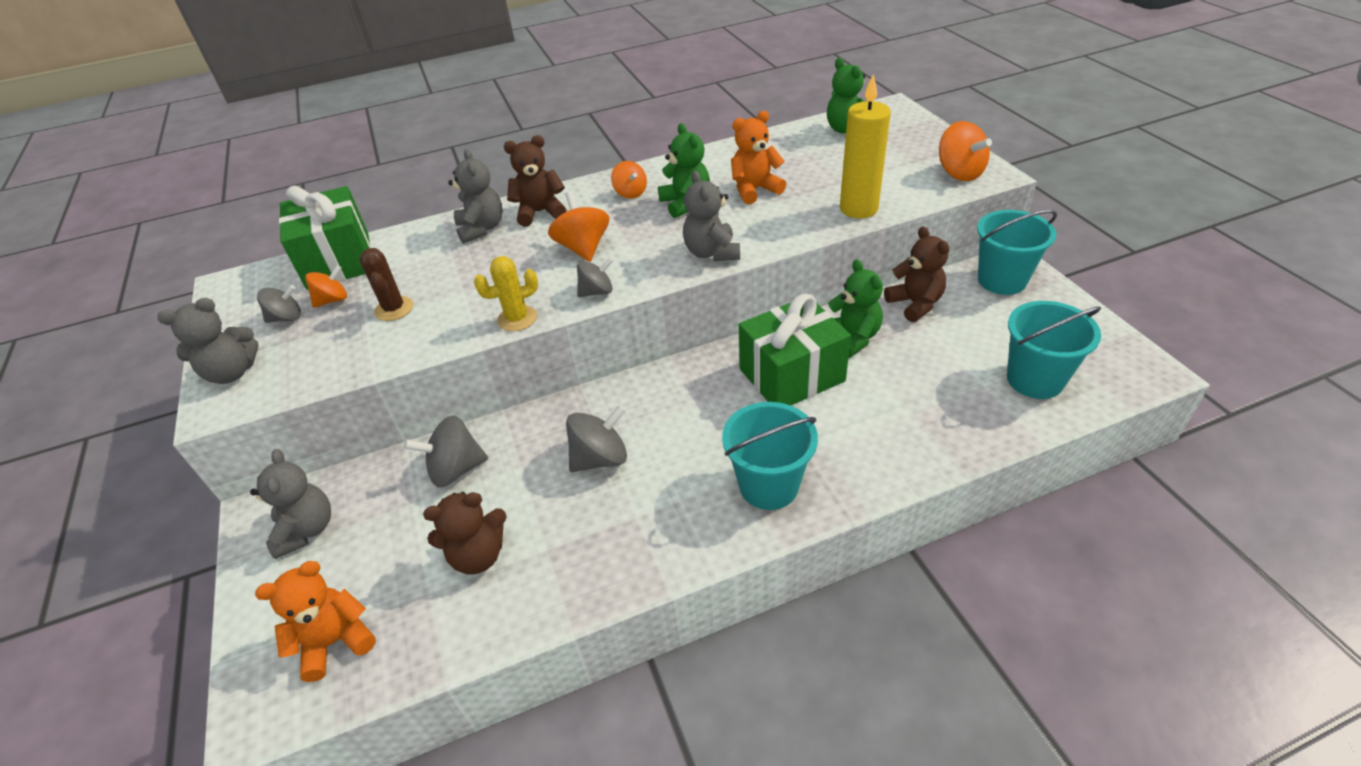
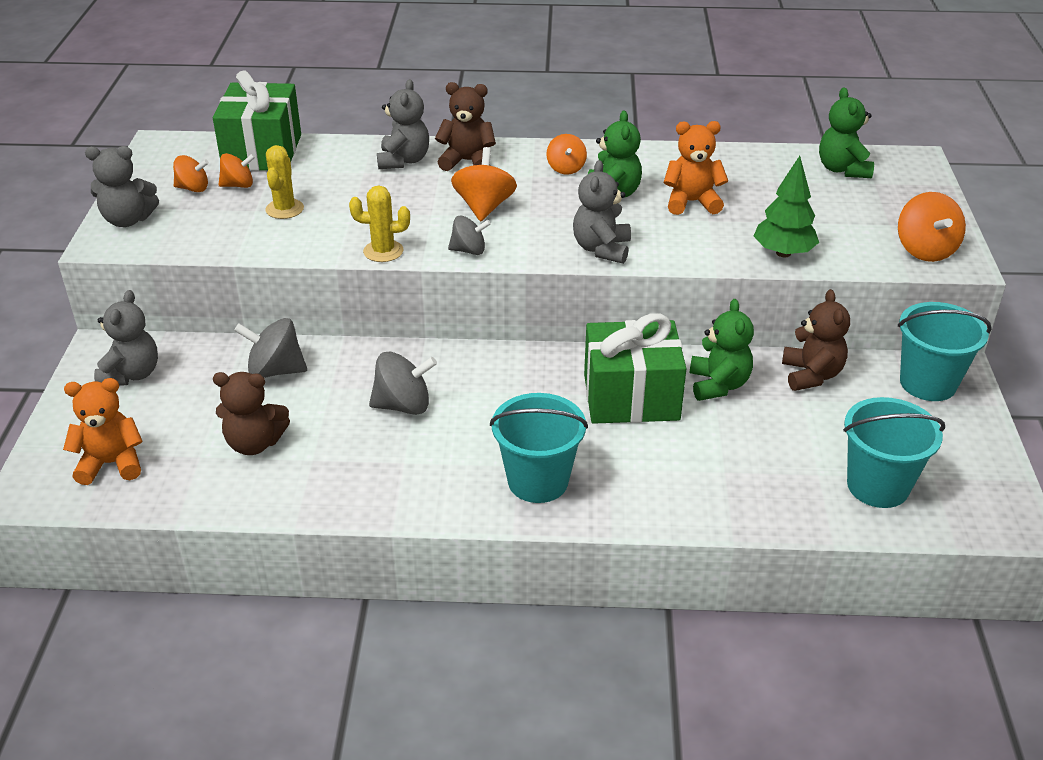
camera: 20 degrees right, 5 degrees down
(286, 318) = (193, 188): grey spinning top -> orange spinning top
(394, 309) = (284, 209): brown cactus -> yellow cactus
(858, 209) = (783, 253): yellow candle -> green tree

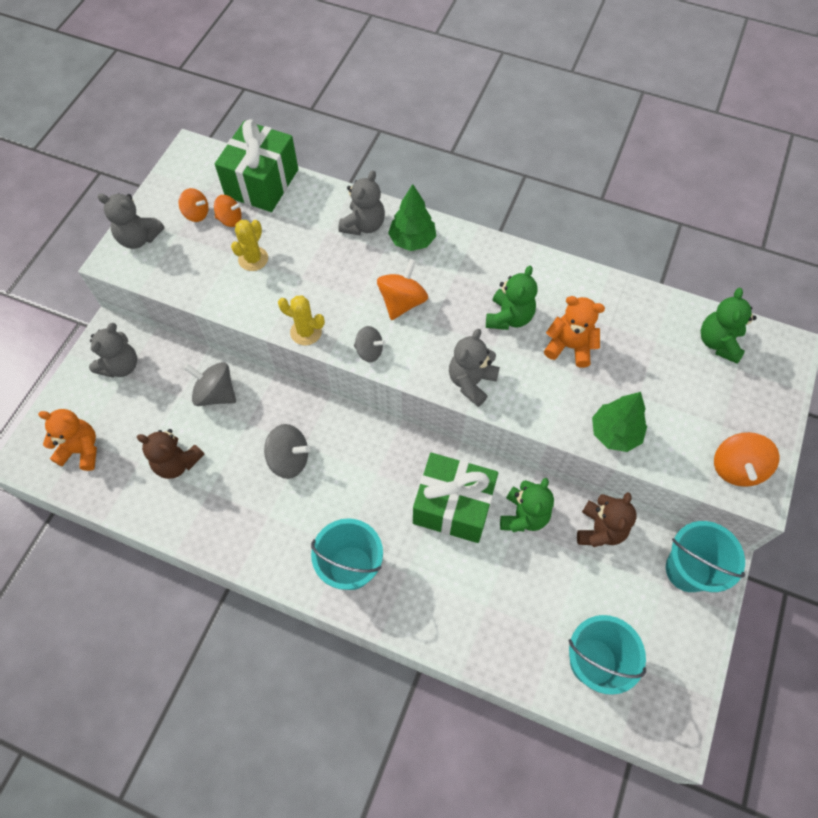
camera: 20 degrees right, 25 degrees up
(467, 161) = (412, 240): brown teddy bear -> green tree
(566, 168) = (486, 272): orange spinning top -> none

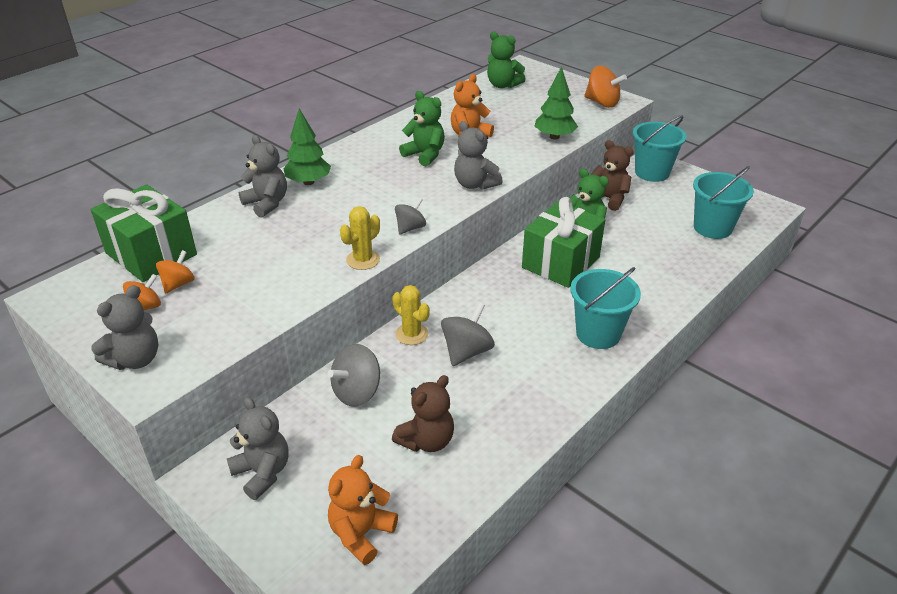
camera: 70 degrees left, 25 degrees down
(253, 259) = (246, 277): yellow cactus -> yellow cactus (411, 334)
(402, 302) = (370, 200): orange spinning top -> none

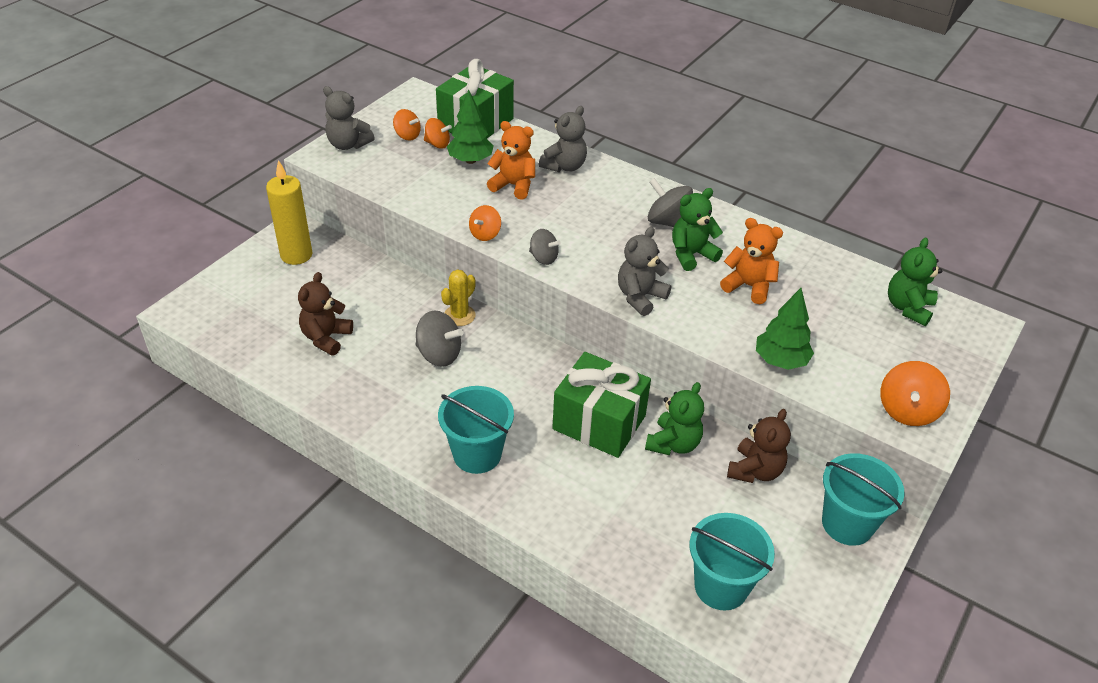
camera: 80 degrees right, 5 degrees up
(262, 472) = (296, 255): grey teddy bear -> yellow candle
(308, 182) = (609, 184): green tree -> green tree (470, 160)
(357, 392) = (381, 291): grey spinning top -> grey spinning top (668, 222)
(361, 533) = (236, 312): orange teddy bear -> orange teddy bear (513, 185)
(363, 260) = (485, 234): yellow cactus -> orange spinning top
(425, 155) = (691, 255): green teddy bear -> green teddy bear turned 150 degrees counterclockwise
(427, 441) = (326, 338): brown teddy bear -> brown teddy bear turned 75 degrees clockwise

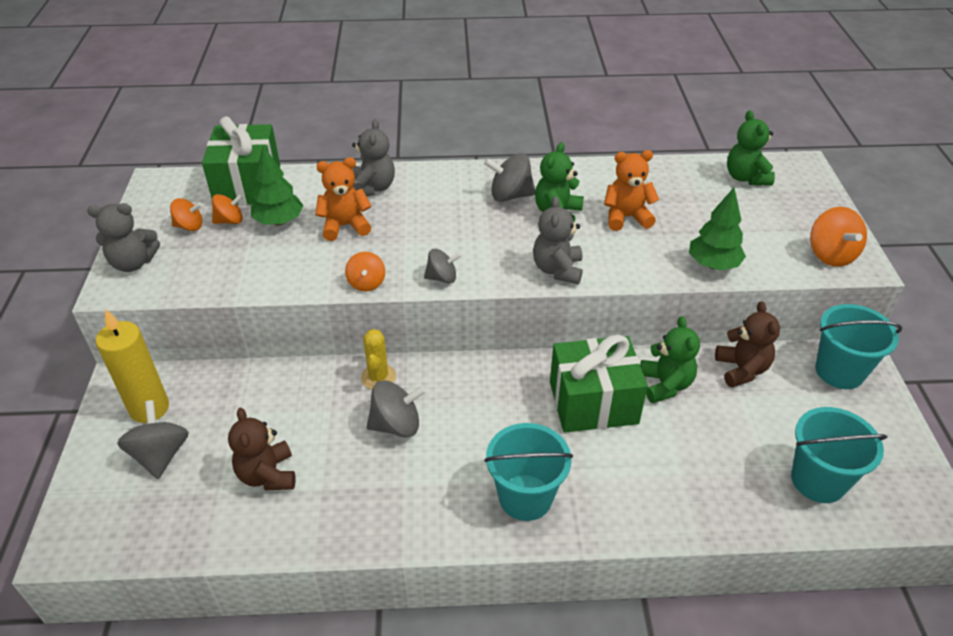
camera: 35 degrees left, 0 degrees up
(276, 288) = (160, 455): none -> grey spinning top

